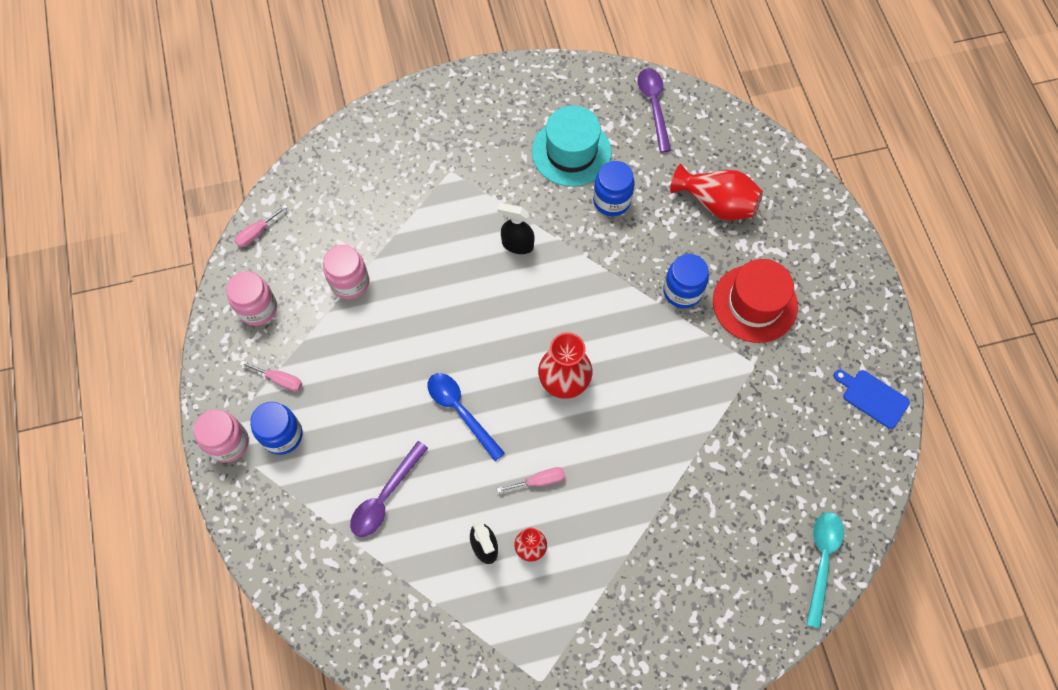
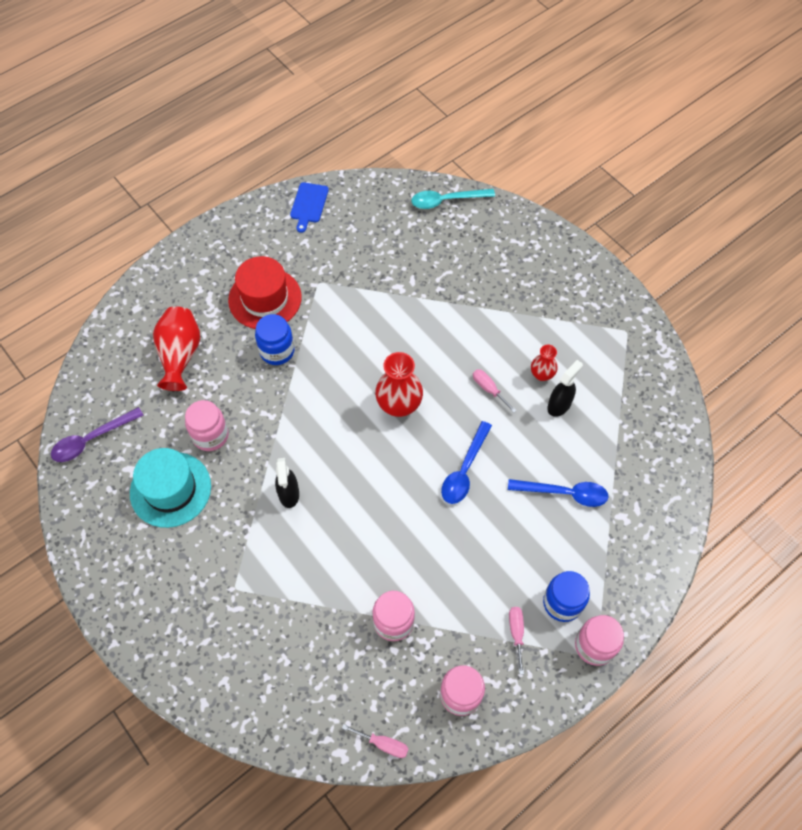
camera: 115 degrees left, 5 degrees down
(385, 496) = (564, 493): purple spoon -> blue spoon
(611, 201) = (210, 435): blue jar -> pink jar

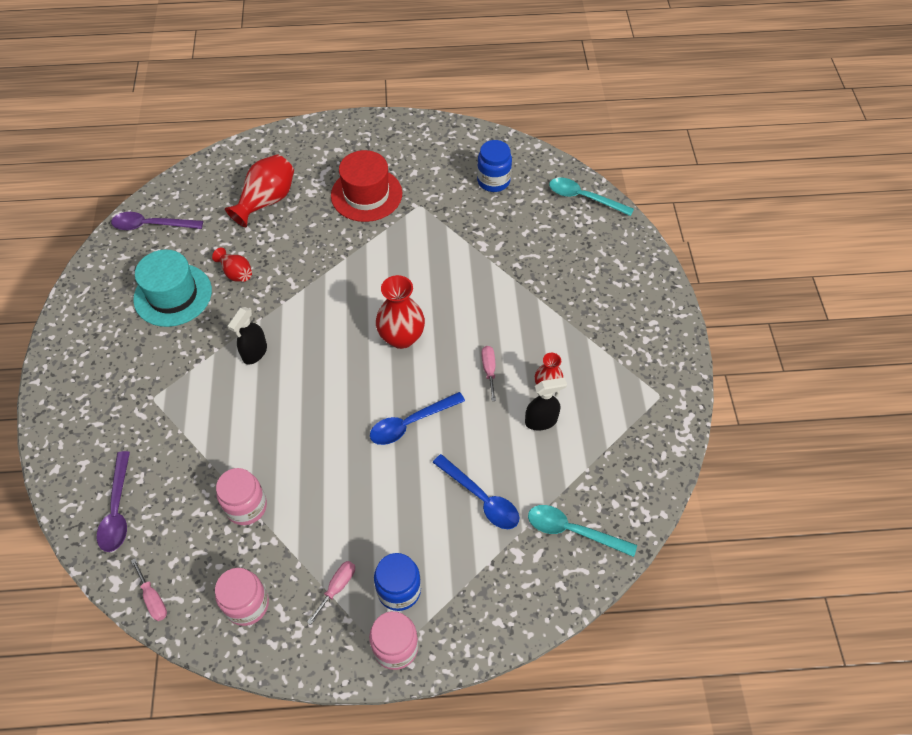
camera: 35 degrees right, 5 degrees down
(210, 435) = (236, 273): pink jar -> red vase
(277, 351) = (341, 239): blue jar -> blue jar (493, 181)
(290, 698) = (117, 510): none -> purple spoon
(309, 204) = (463, 142): blue cutting board -> none
(646, 474) = (572, 531): none -> turquoise spoon

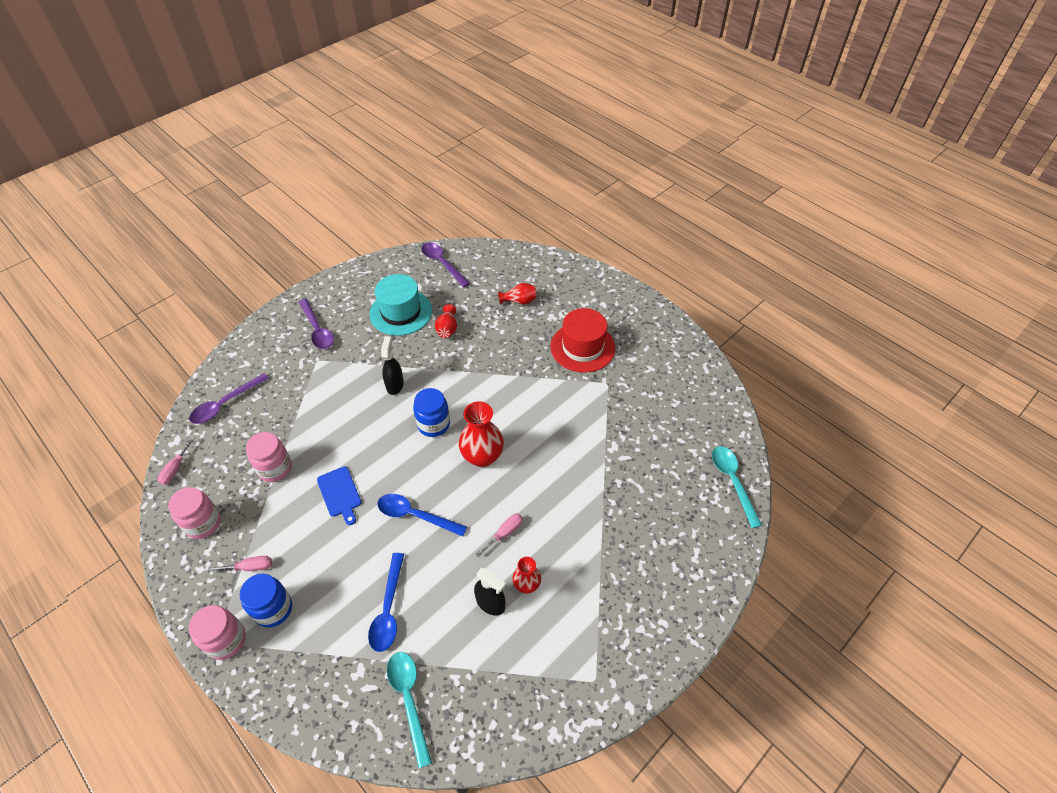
camera: 50 degrees right, 5 degrees down
(113, 375) = (317, 330): none -> purple spoon
(254, 353) = (395, 385): black spray bottle -> black spray bottle turned 105 degrees clockwise
(266, 201) = (519, 301): red vase -> red vase, size x0.57
(330, 468) = (340, 493): none -> blue cutting board
(493, 181) = (679, 411): blue jar -> blue jar (433, 424)

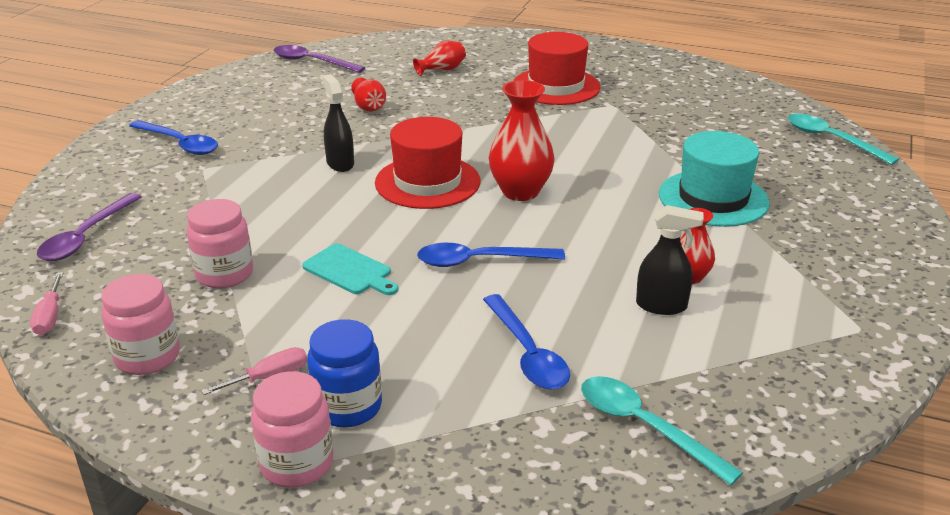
camera: 25 degrees left, 20 degrees down
(317, 330) = (180, 144): purple spoon -> blue spoon
(340, 493) = (350, 271): blue cutting board -> turquoise cutting board
(401, 312) = (291, 107): turquoise hat -> turquoise hat (713, 198)
(433, 424) = (427, 182): blue jar -> red hat
(505, 533) = (616, 244): pink screwdriver -> none

